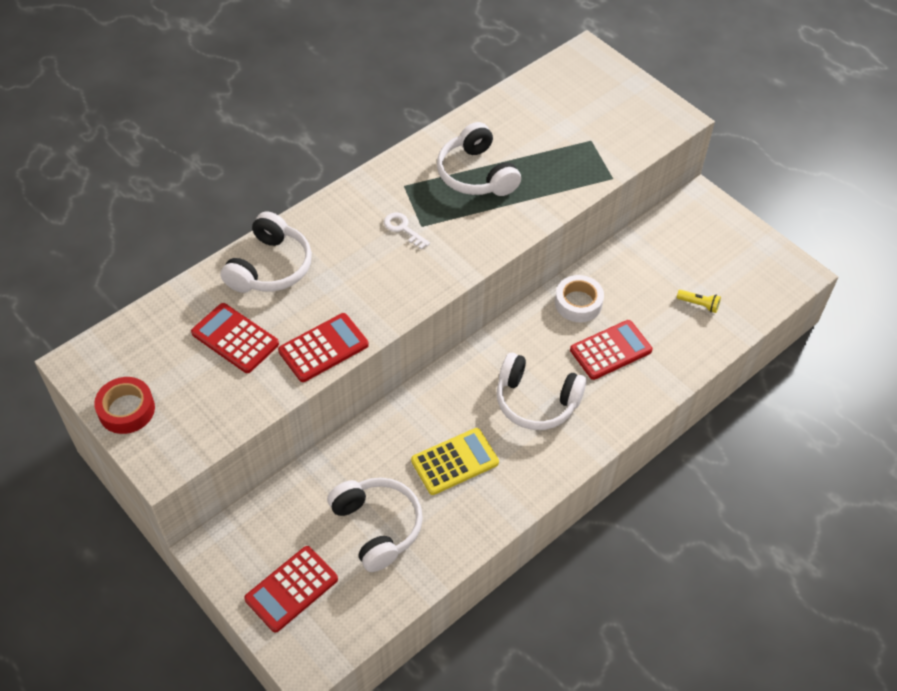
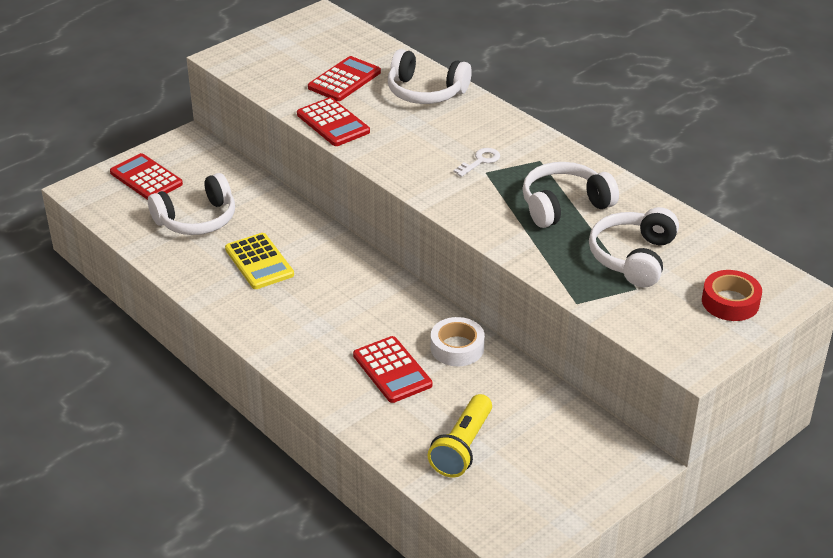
camera: 90 degrees right, 15 degrees down
(126, 410) = (275, 39): red tape -> red tape (730, 302)
(536, 401) = (326, 314): white headphones -> white headphones (633, 257)
(699, 304) = (462, 447): yellow flashlight -> yellow flashlight, size x1.96

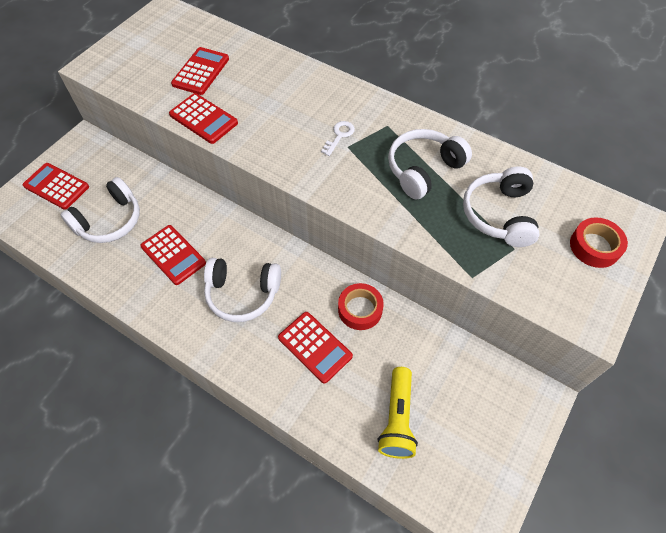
camera: 15 degrees left, 20 degrees up
(259, 262) = (173, 255): yellow calculator -> red calculator
(425, 92) = (272, 72): white headphones -> white headphones (242, 294)
(457, 348) = (360, 309): white tape -> red tape

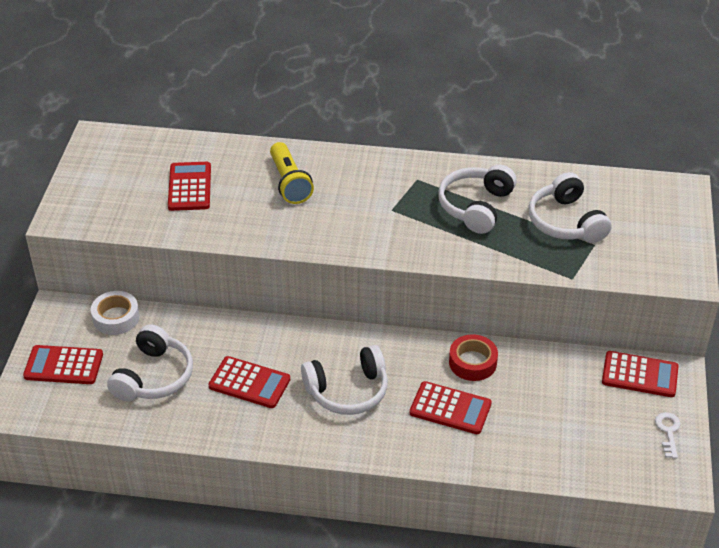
camera: 25 degrees left, 15 degrees down
(117, 161) = (116, 317): none -> white tape
(203, 119) = (228, 230): red calculator -> red calculator (639, 375)
(339, 136) = (377, 202): white key -> white key (668, 431)
(397, 419) = (562, 435): yellow flashlight -> yellow flashlight (289, 183)
(594, 246) = (659, 220): red tape -> none

